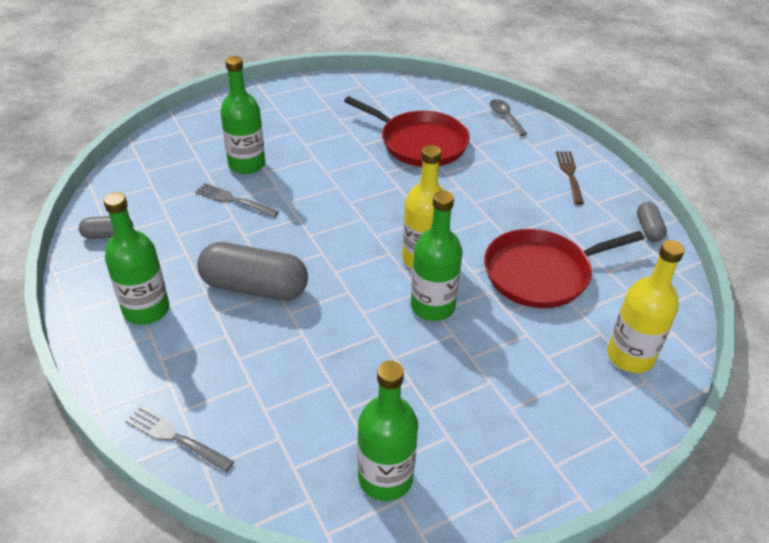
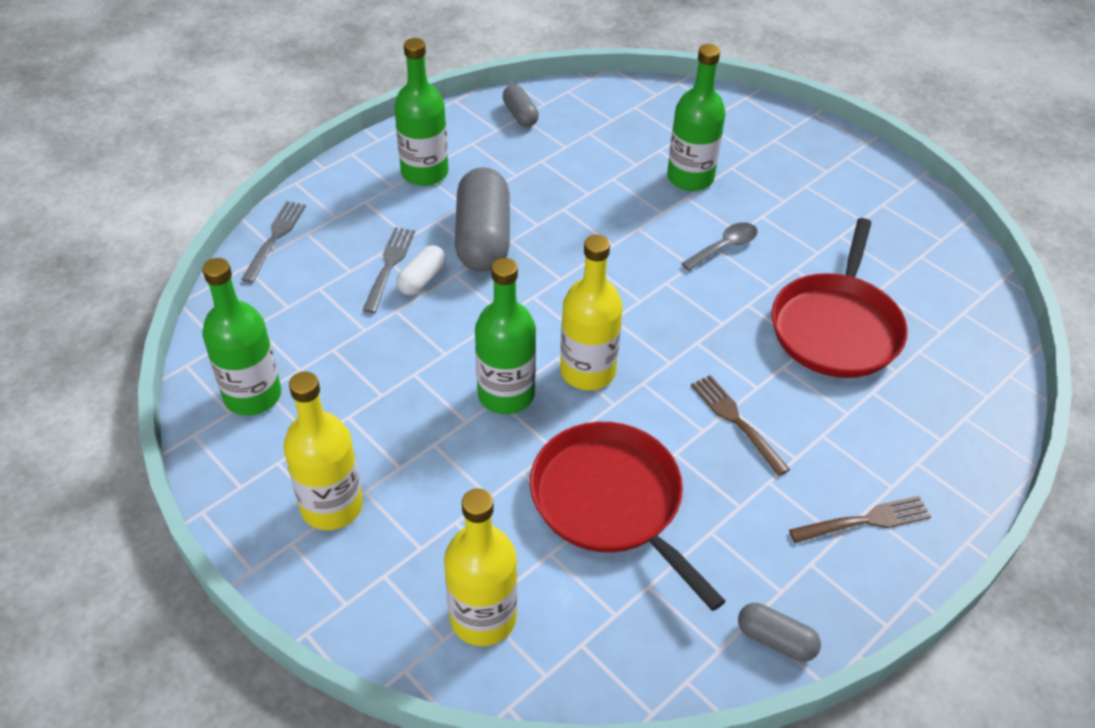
camera: 75 degrees right, 5 degrees up
(233, 200) = (619, 185): grey fork -> grey fork (389, 266)
(286, 334) = (422, 279): none -> white capsule
(485, 202) = (736, 421): none -> brown fork
(505, 117) = (976, 419): grey spoon -> grey spoon (724, 247)
(522, 432) = (332, 506): none -> yellow bottle
(648, 229) = (775, 640): grey capsule -> grey capsule turned 45 degrees clockwise

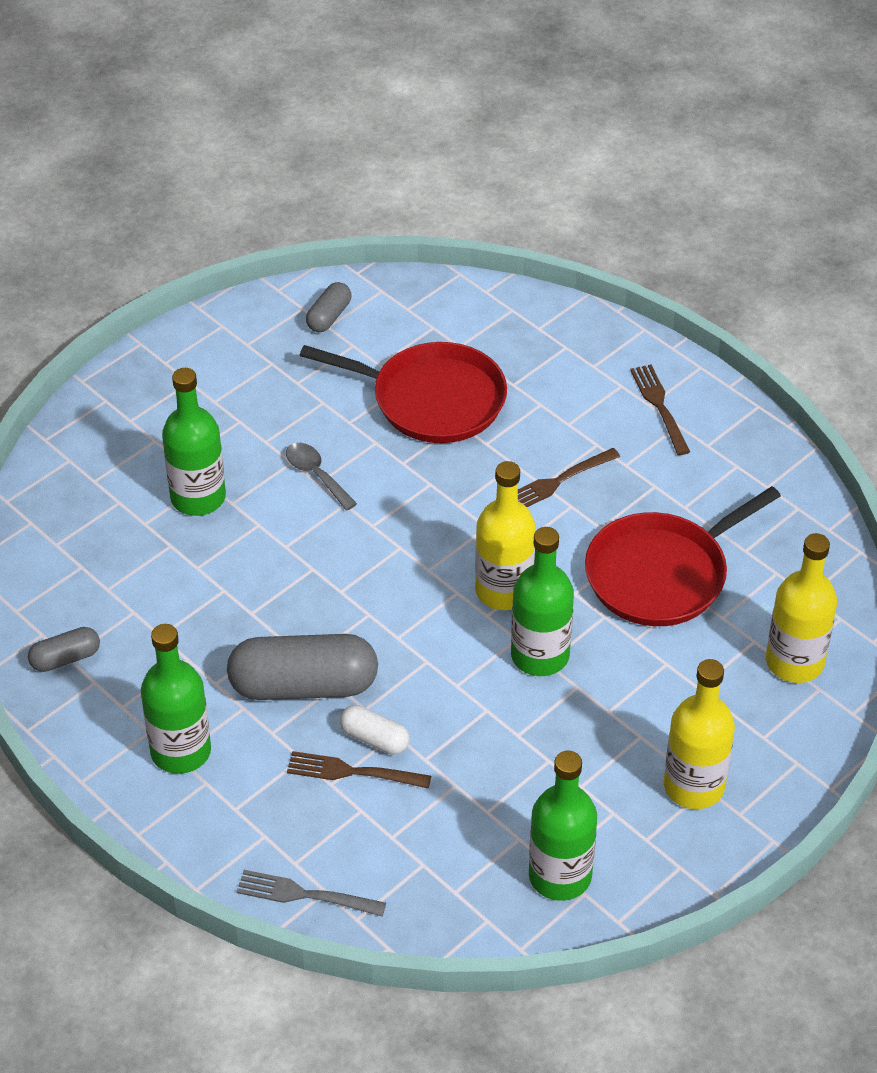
camera: 90 degrees left, 0 degrees up
(389, 266) = (352, 772): grey fork -> brown fork
(775, 640) = (783, 473): grey capsule -> grey capsule (329, 316)

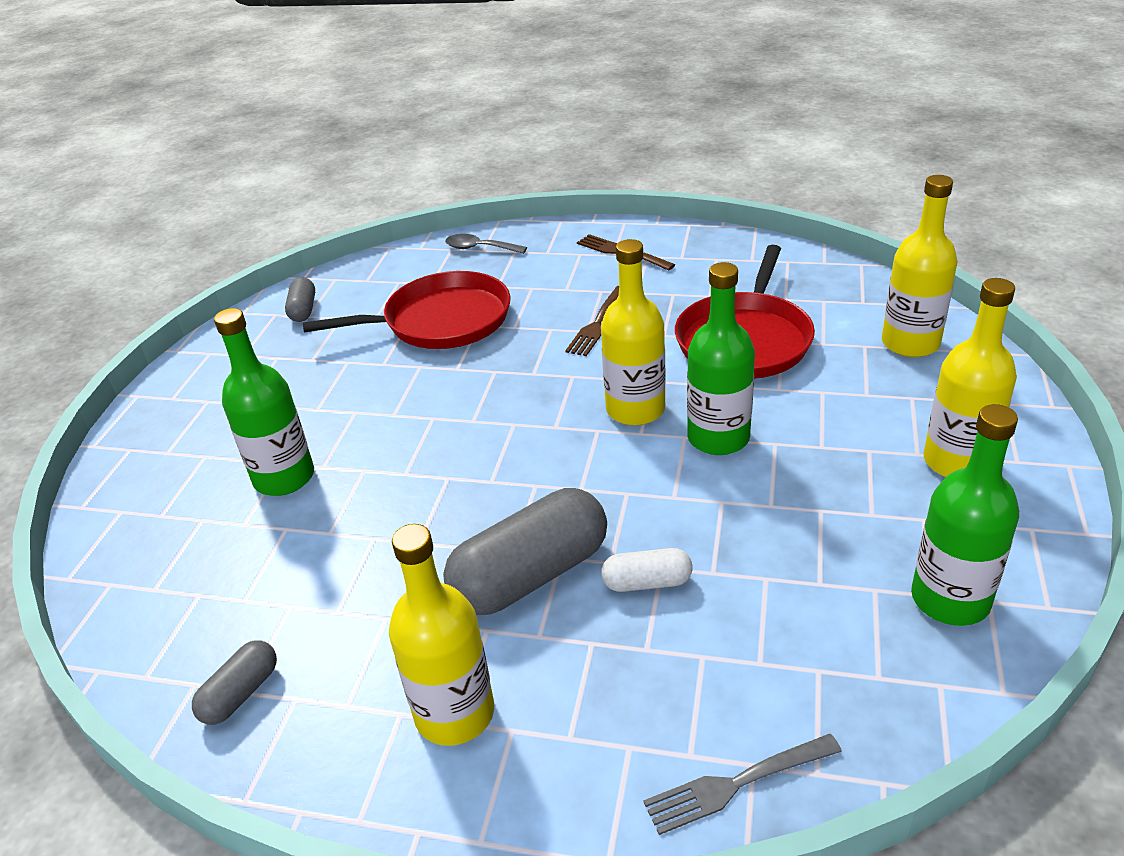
camera: 30 degrees left, 10 degrees down
(181, 751) = (455, 713): green bottle -> yellow bottle
(316, 475) = (387, 410): grey spoon -> grey spoon (479, 248)
(352, 772) = (657, 625): brown fork -> none

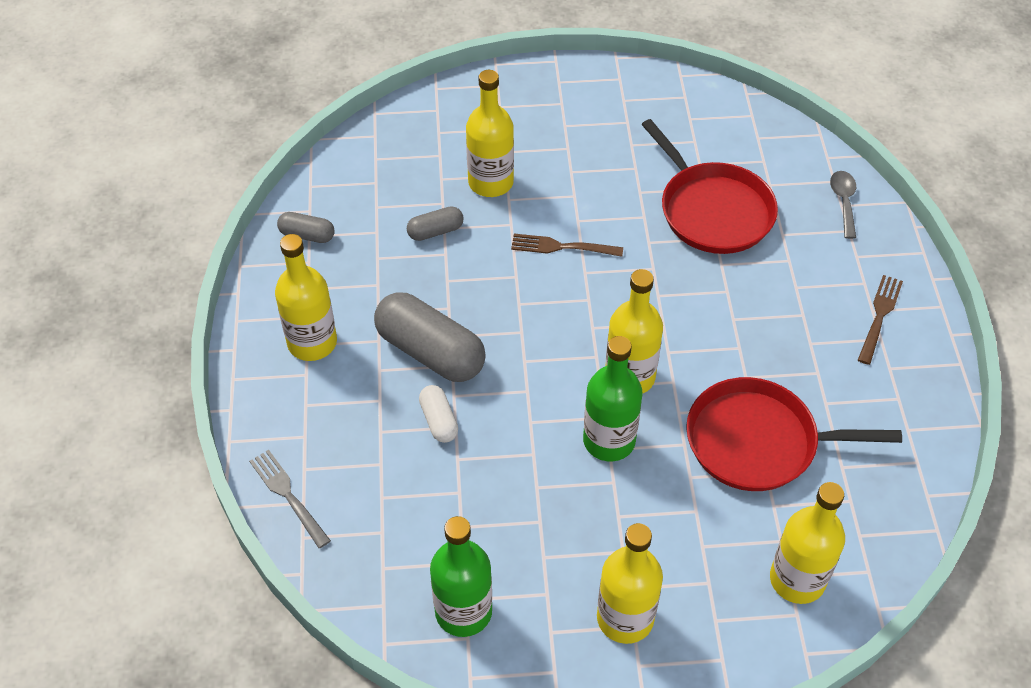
camera: 70 degrees right, 15 degrees up
(284, 478) = (491, 182): green bottle -> yellow bottle
(303, 310) = (697, 112): grey capsule -> grey capsule (435, 231)
(597, 323) = (747, 324): brown fork -> brown fork (562, 247)

